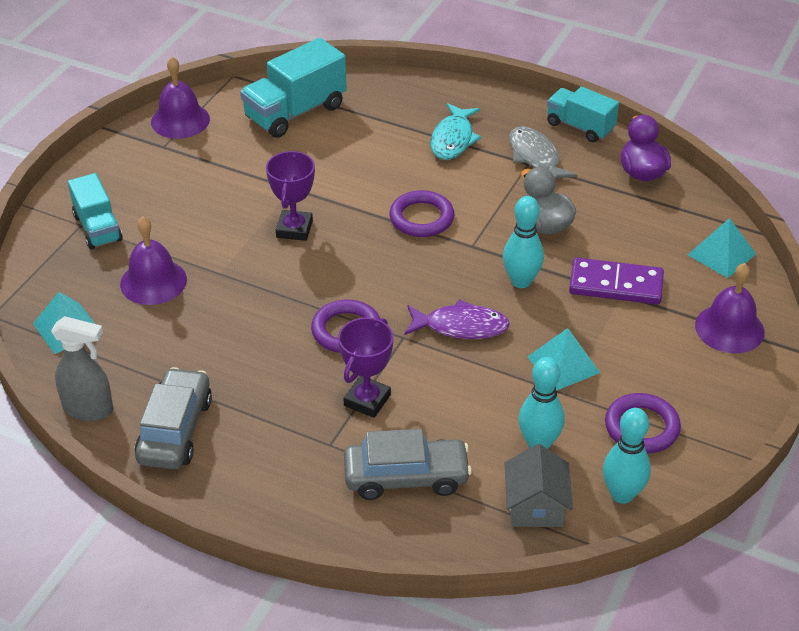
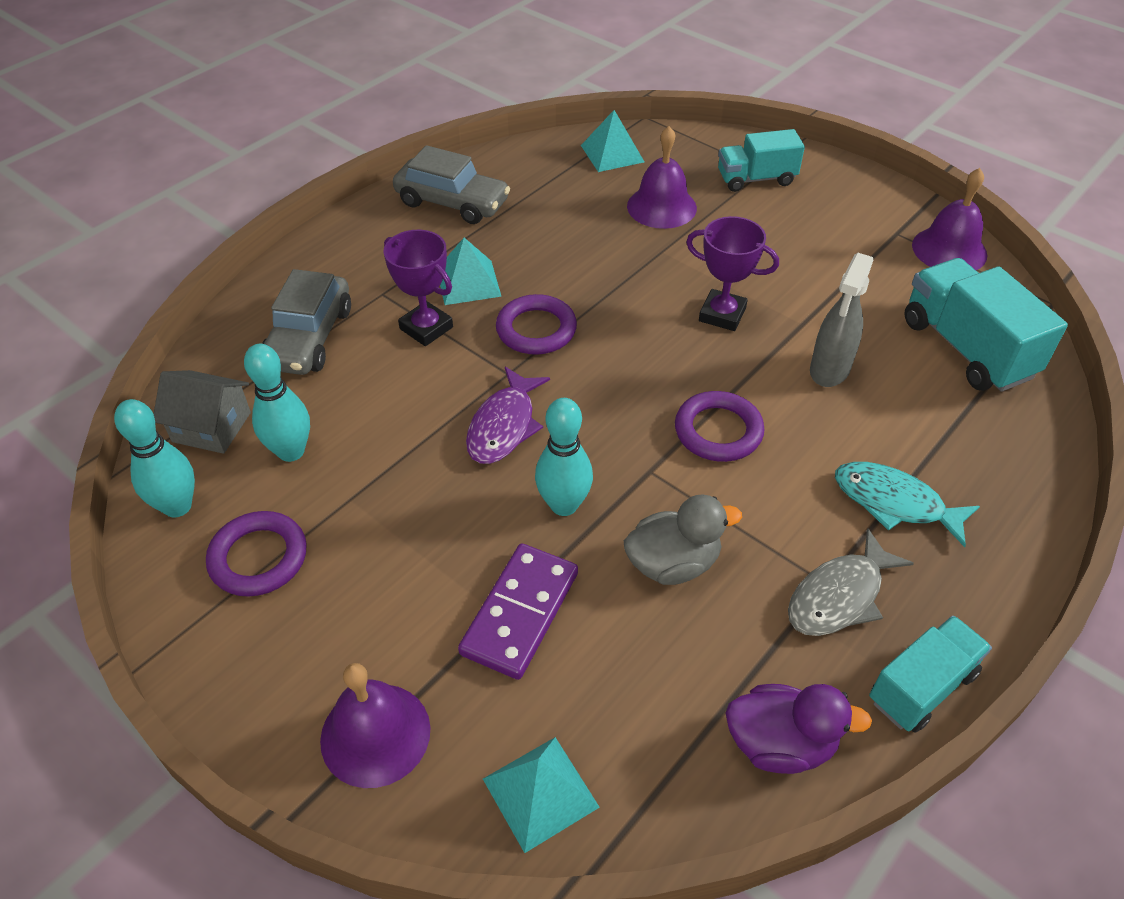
camera: 105 degrees right, 5 degrees up
(89, 409) = (502, 159): grey spray bottle -> grey spray bottle (829, 370)
(535, 157) = (839, 596): grey fish -> grey fish turned 150 degrees clockwise
(563, 364) = (398, 508): turquoise pyramid -> turquoise pyramid (468, 282)

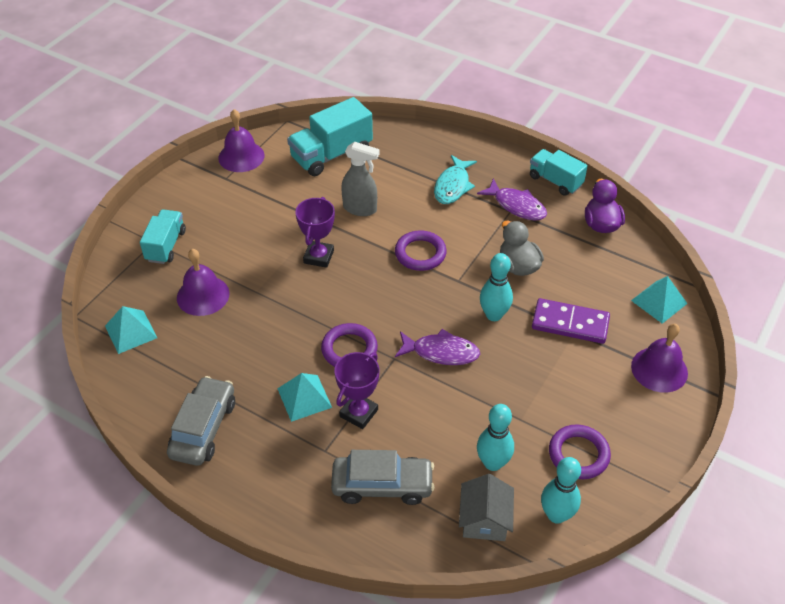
camera: 100 degrees left, 0 degrees up
(756, 179) = (166, 246): turquoise truck -> turquoise truck turned 150 degrees counterclockwise
(839, 596) = (516, 206): grey fish -> purple fish

